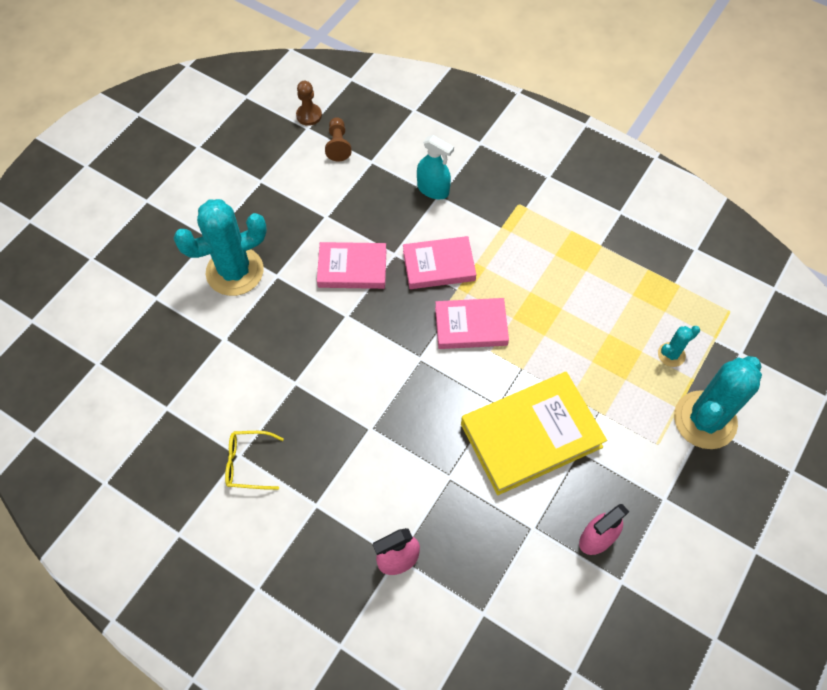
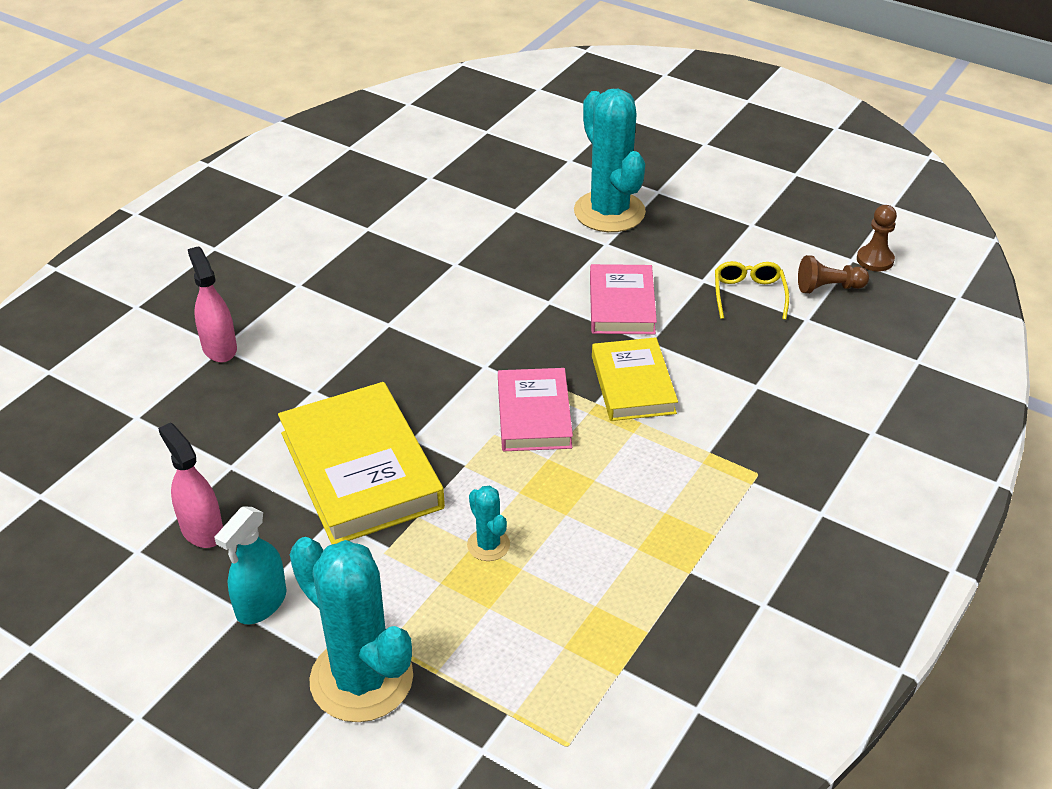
camera: 90 degrees right, 20 degrees down
(248, 463) = (357, 235): yellow glasses -> yellow glasses (748, 295)
(433, 189) = (767, 380): turquoise spray bottle -> turquoise spray bottle (261, 603)
(439, 265) = (633, 384): pink book -> yellow book
(671, 354) = (482, 647): turquoise cactus -> turquoise cactus (488, 545)

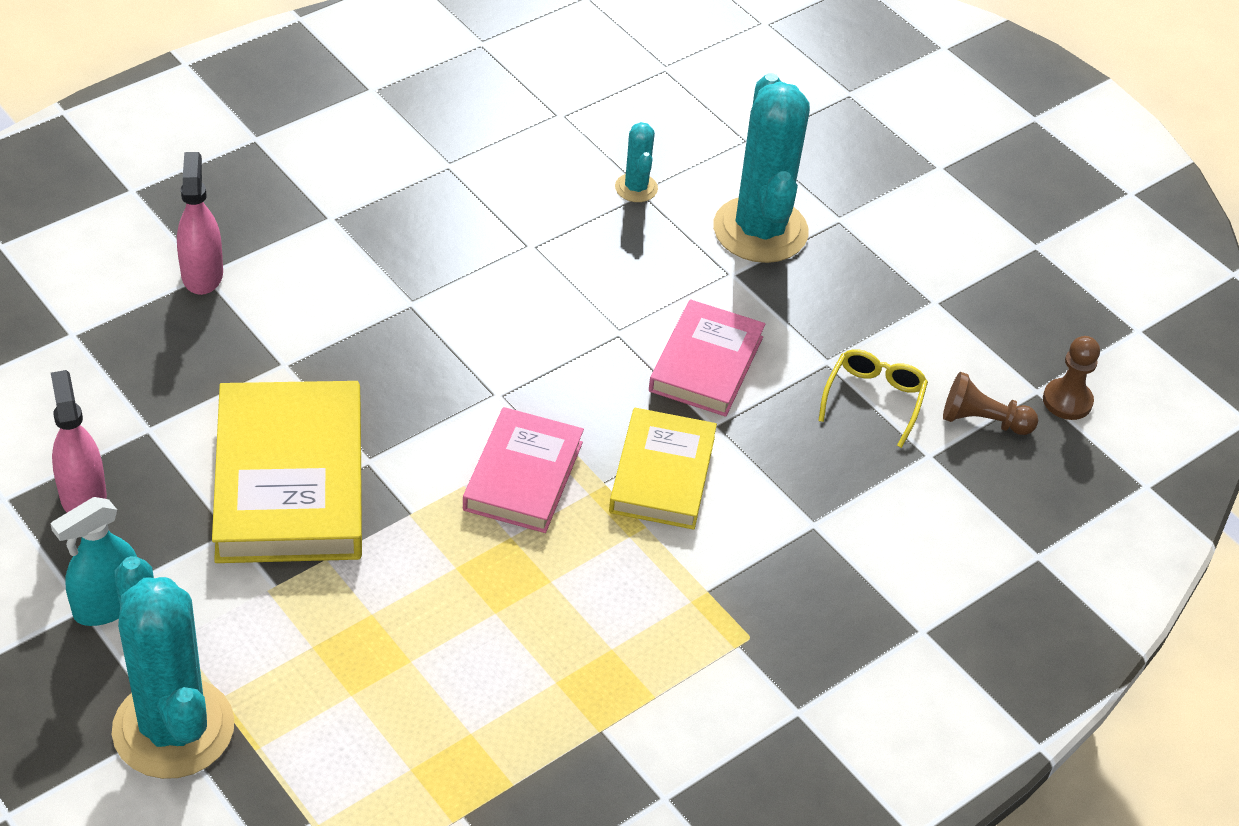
camera: 15 degrees right, 5 degrees up
(488, 545) = (388, 620): turquoise cactus -> turquoise cactus (636, 188)

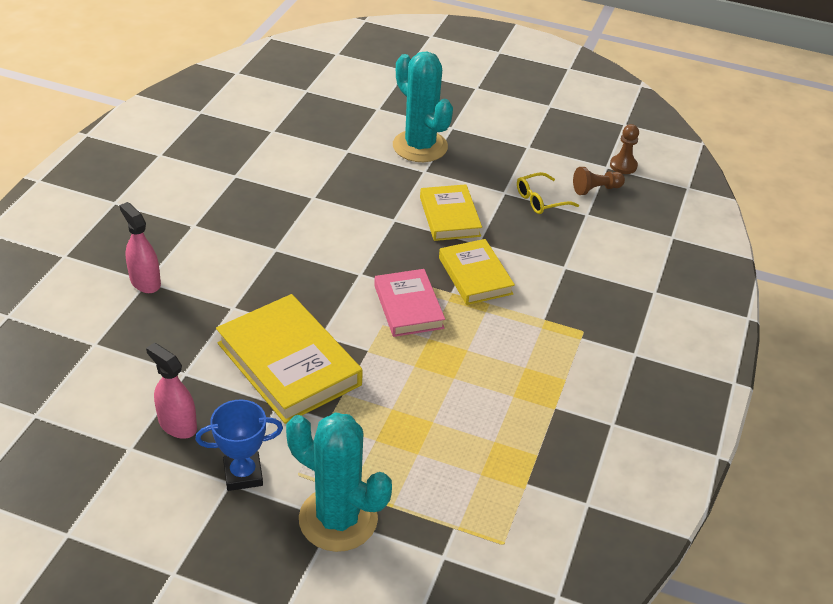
camera: 30 degrees left, 5 degrees down
(107, 605) = (243, 474): turquoise spray bottle -> blue trophy
(636, 188) = (342, 150): turquoise cactus -> none
(706, 364) = (449, 217): pink book -> yellow book
(873, 399) = (540, 200): yellow glasses -> yellow glasses turned 105 degrees counterclockwise

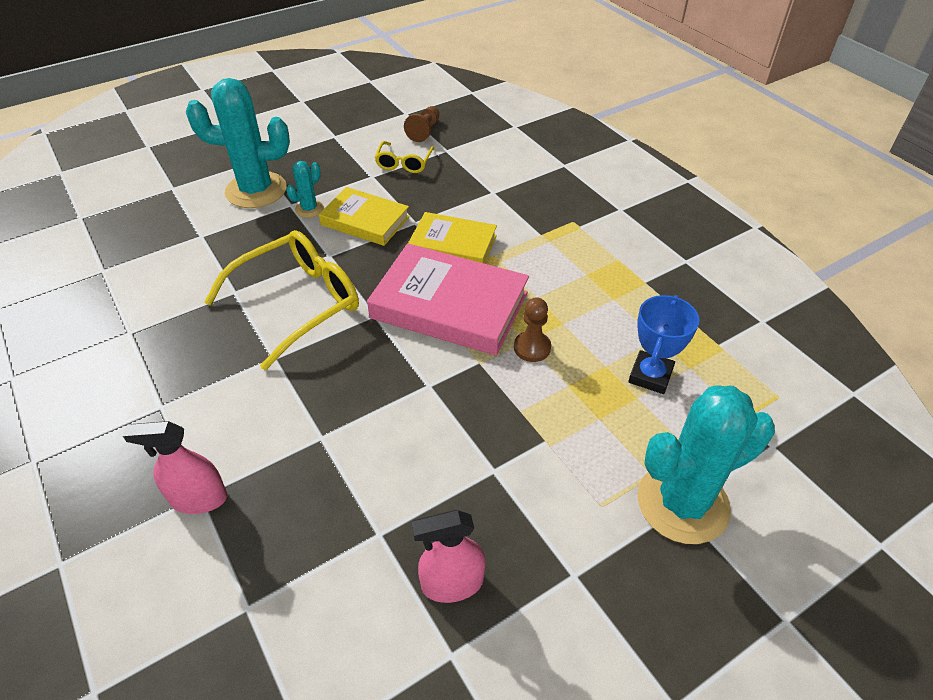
camera: 50 degrees left, 5 degrees up
(243, 474) = (570, 556): blue trophy -> blue trophy (650, 376)
(289, 364) = (445, 432): yellow book -> none
(333, 231) = (298, 303): none -> yellow glasses
(408, 307) = (449, 305): pink book -> pink book, size x1.61
(430, 182) = (309, 209): none -> turquoise cactus
(623, 166) = (414, 105): brown pawn -> brown pawn (532, 348)

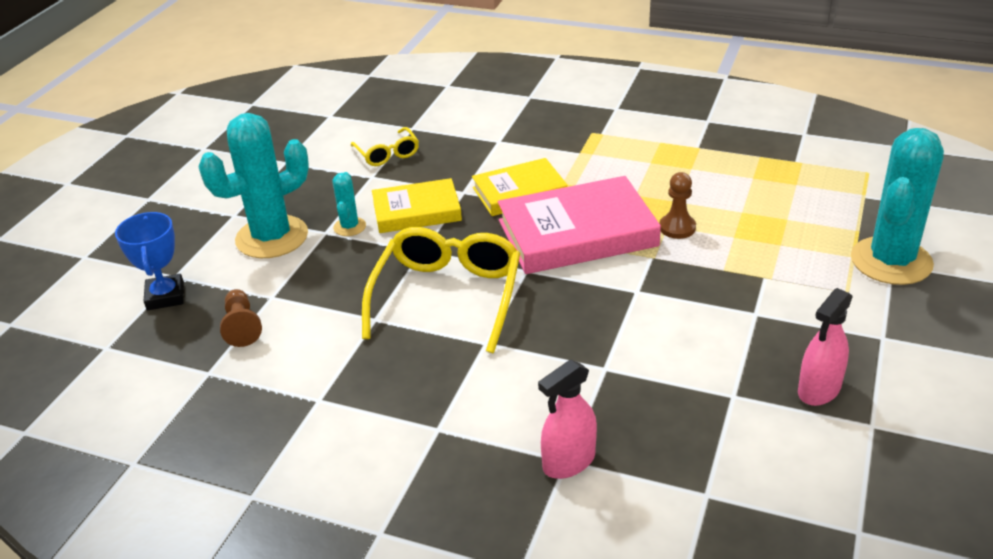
camera: 35 degrees left, 10 degrees down
(424, 131) = (369, 122): brown pawn -> brown pawn (242, 327)
(650, 376) = (778, 202): blue trophy -> blue trophy (165, 296)

